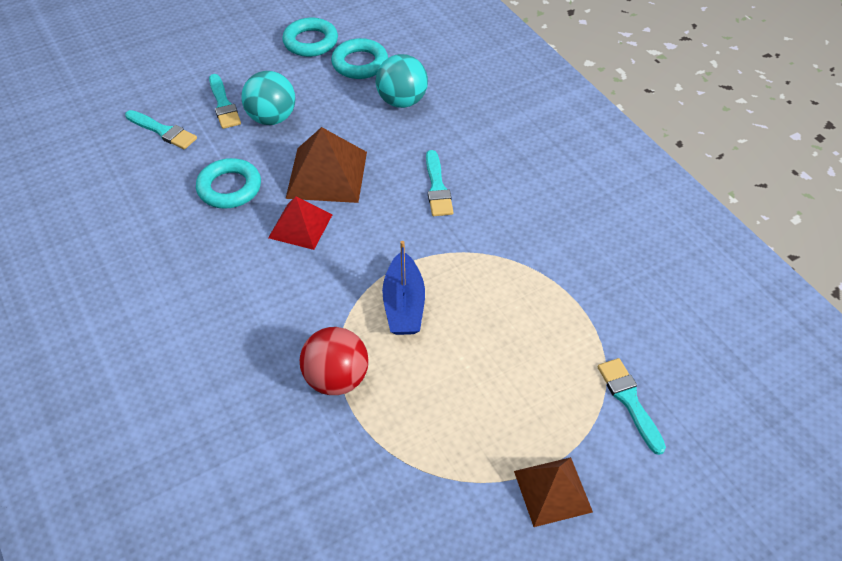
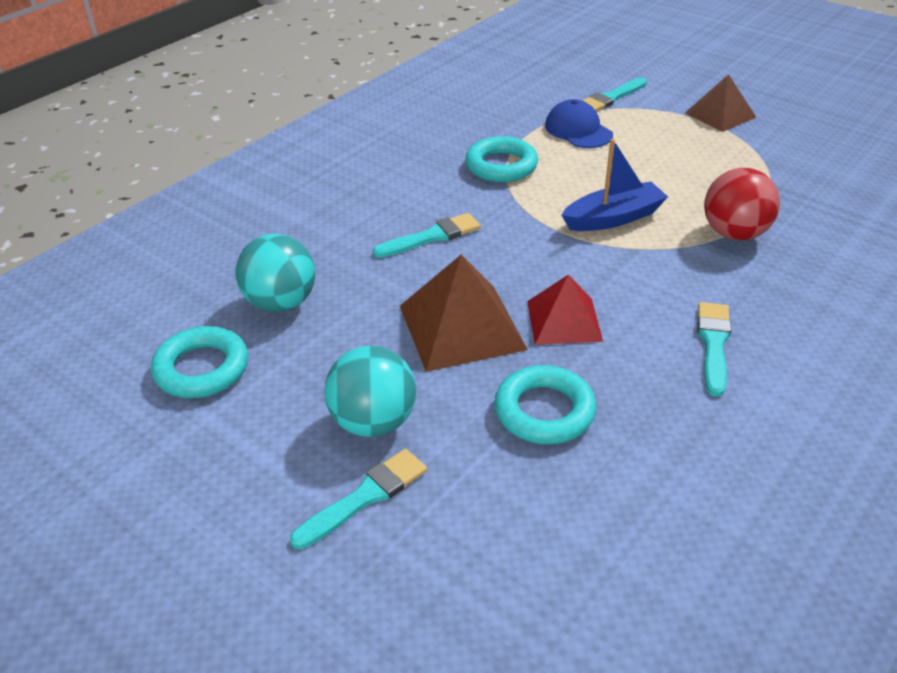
camera: 110 degrees left, 10 degrees down
(163, 131) = (470, 552): turquoise brush -> turquoise brush (713, 344)
(310, 42) = (152, 446): turquoise ring -> turquoise ring (501, 166)
(566, 342) = (578, 130): none -> blue cap

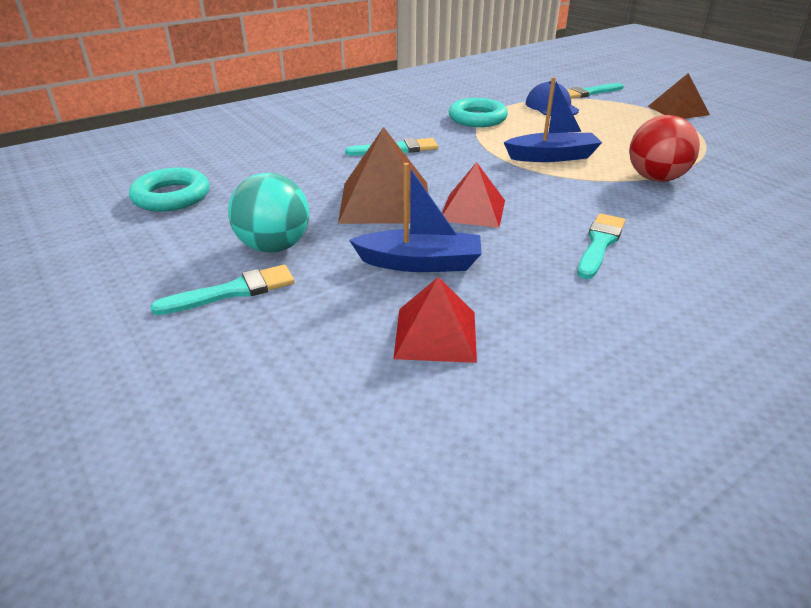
camera: 15 degrees right, 5 degrees down
(281, 303) = (257, 170): turquoise ball -> none
(544, 411) = (420, 263): turquoise ring -> blue boat
(605, 503) = (435, 334): none -> red pyramid

